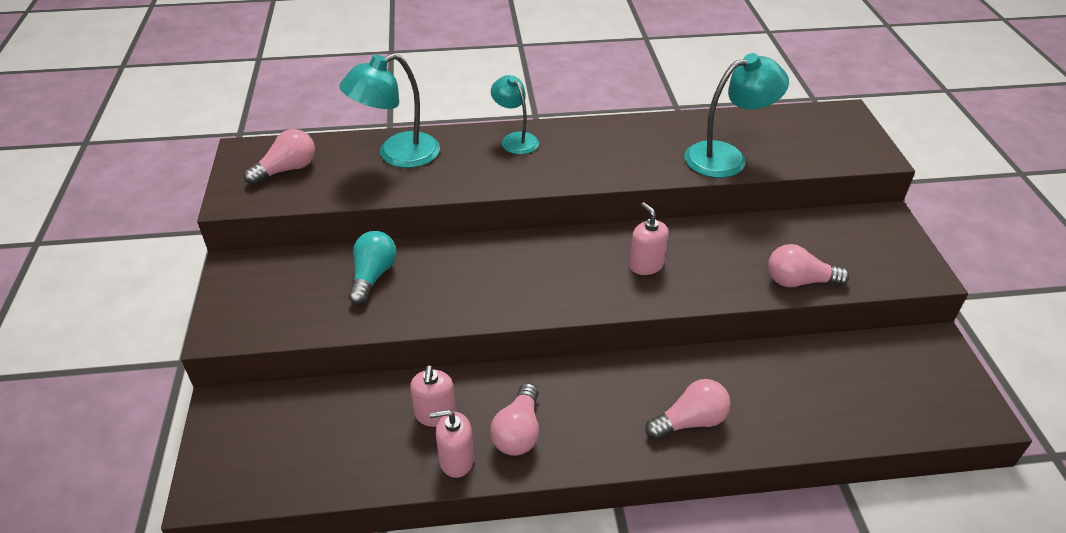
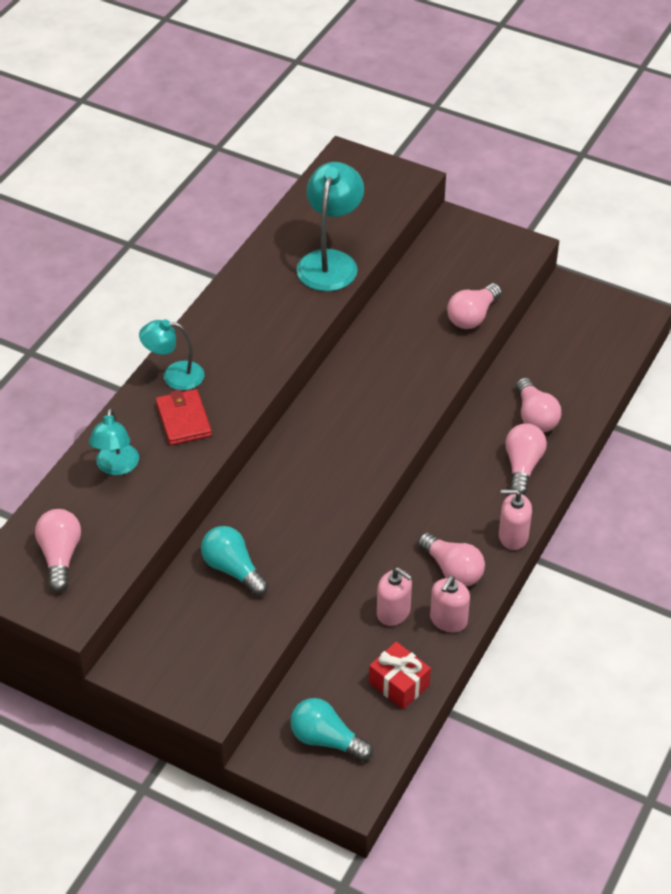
camera: 55 degrees left, 5 degrees up
(258, 440) = (326, 740): none -> turquoise light bulb
(354, 461) = (399, 684): none -> red gift
(397, 155) = (116, 467): turquoise lamp -> turquoise lamp, size x0.63
(475, 163) = (183, 419): none -> red wallet
(646, 265) = (378, 390): pink soap dispenser -> pink soap dispenser (513, 536)
(759, 399) = (535, 416): none -> pink light bulb

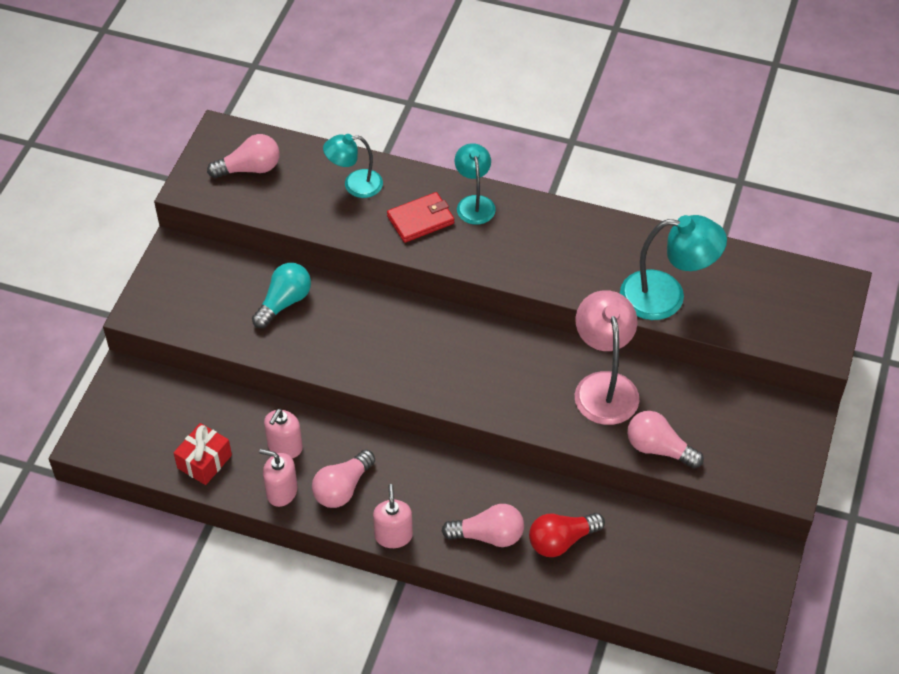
camera: 80 degrees right, 5 degrees up
(326, 740) = (141, 416): turquoise light bulb -> none
(397, 340) = (604, 386): none -> pink lamp
(535, 416) = (561, 541): pink light bulb -> red light bulb

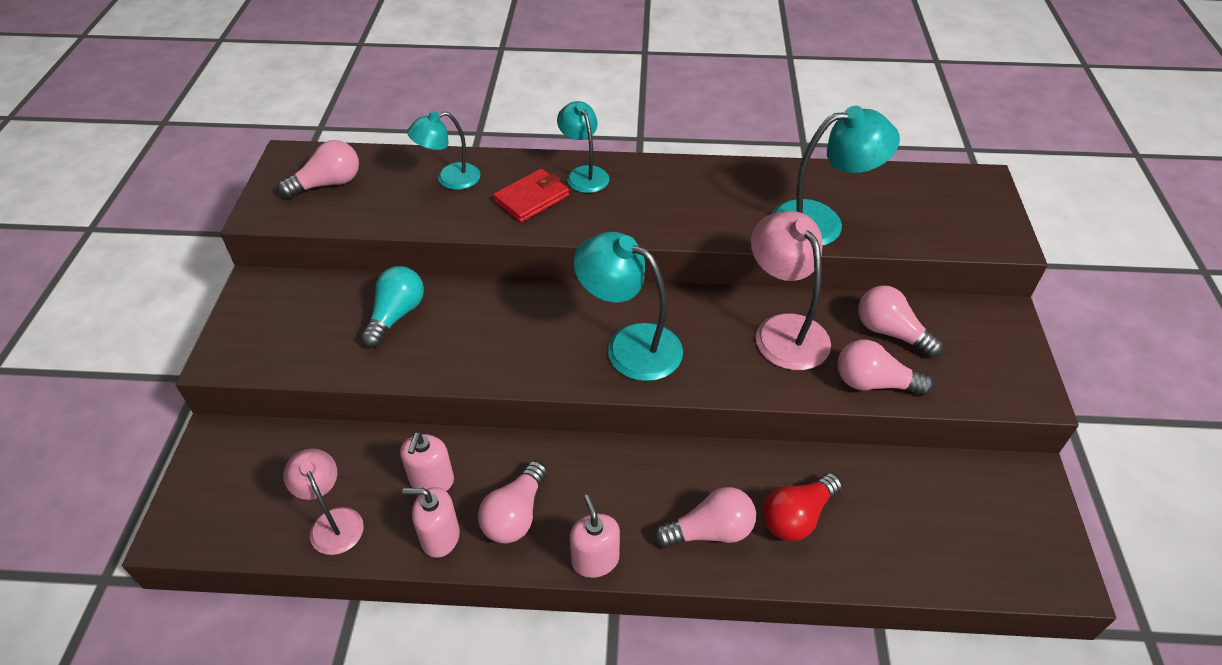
camera: 15 degrees left, 5 degrees down
(204, 461) = (333, 521): red gift -> pink lamp
(469, 371) = (630, 345): none -> turquoise lamp
(695, 408) = (890, 332): none -> pink light bulb

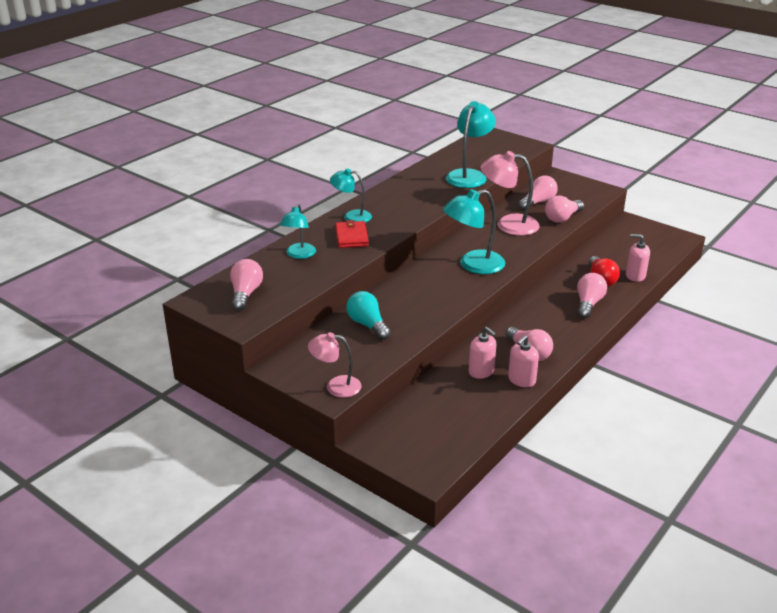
camera: 55 degrees left, 15 degrees down
(333, 521) = (478, 412): pink lamp -> pink lamp (336, 386)
(595, 560) = (577, 339): pink soap dispenser -> pink soap dispenser (635, 276)
(890, 332) = (538, 202): pink light bulb -> pink light bulb turned 150 degrees clockwise

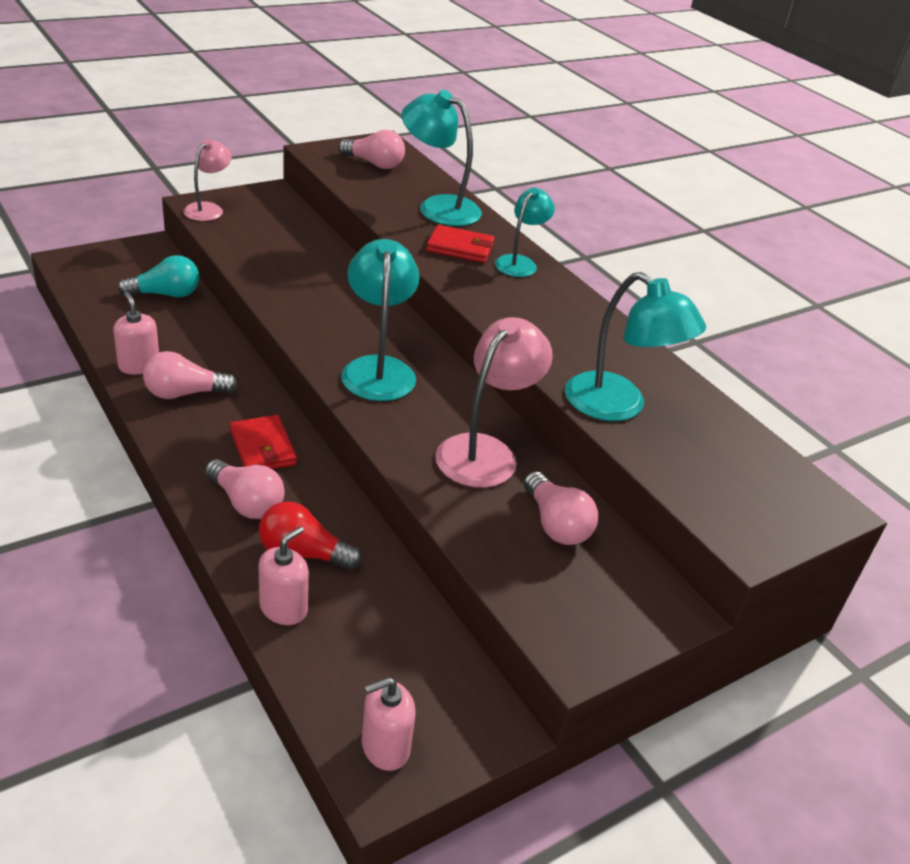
camera: 105 degrees right, 5 degrees up
(299, 255) = (438, 207): turquoise lamp -> turquoise lamp, size x1.58
(368, 325) = (300, 253): turquoise light bulb -> turquoise light bulb (165, 294)
(481, 371) = (186, 344): pink soap dispenser -> pink soap dispenser (385, 747)
(545, 312) = (263, 447): none -> red wallet
(562, 218) = (475, 528): pink light bulb -> none

